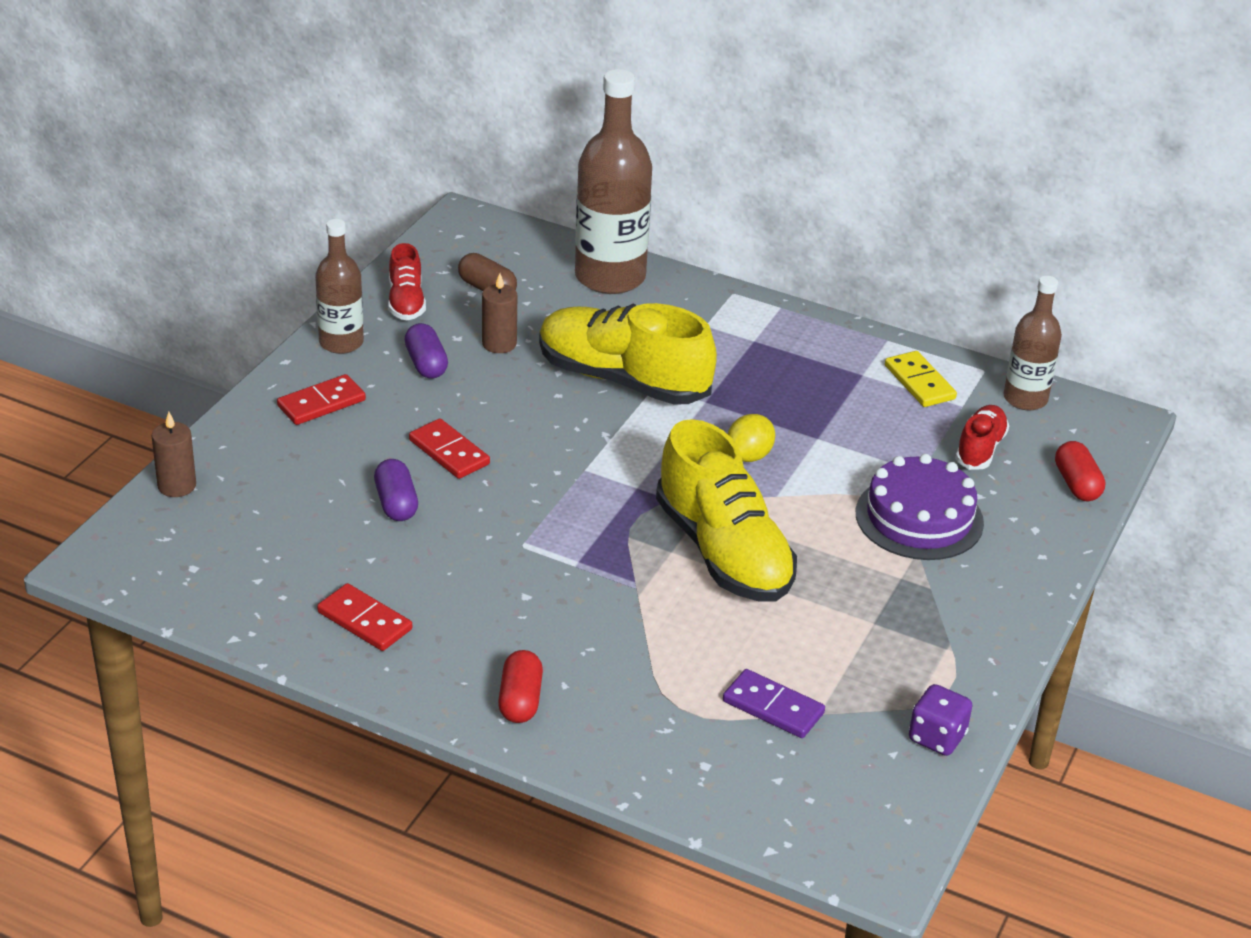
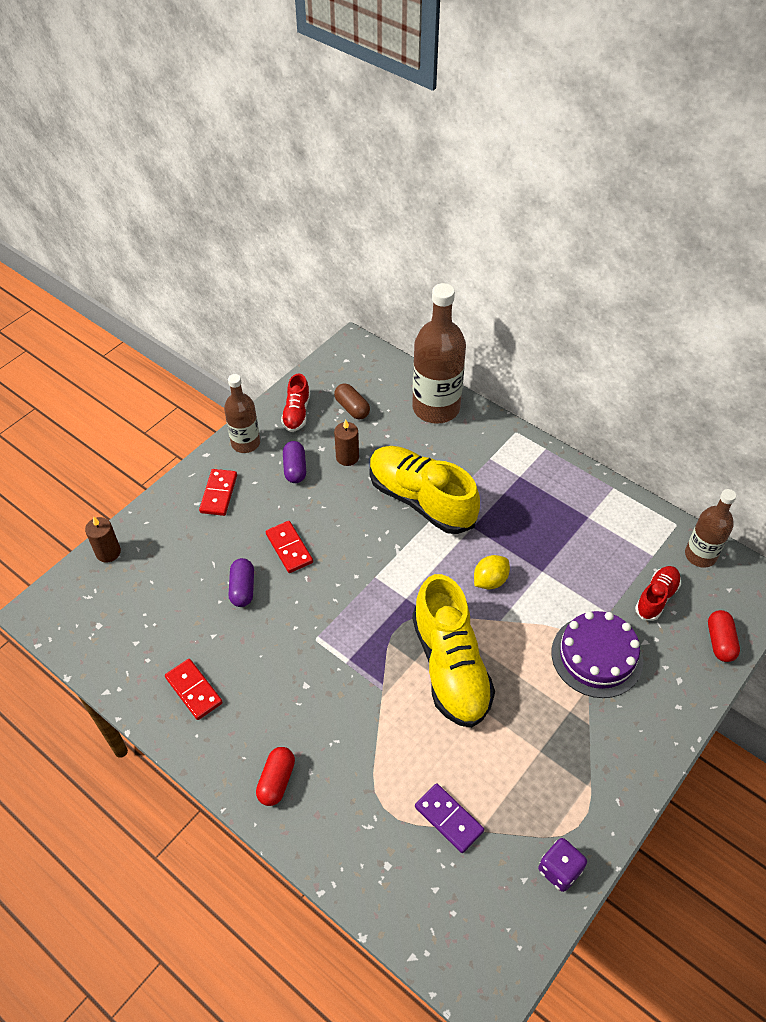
camera: 15 degrees right, 15 degrees up
(321, 403) = (218, 494): red domino -> red domino turned 60 degrees counterclockwise
(919, 382) = (627, 530): yellow domino -> none

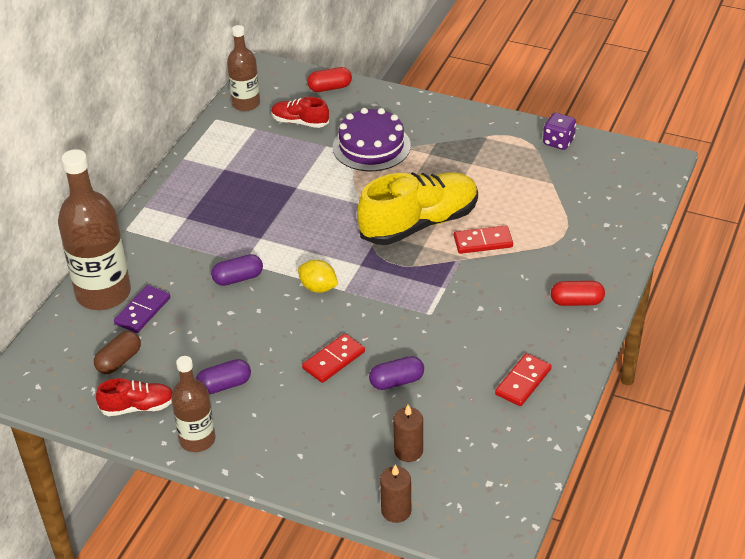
camera: 105 degrees left, 10 degrees down
(218, 494) = (280, 440): red domino -> red domino (483, 242)
(347, 457) = (195, 347): brown candle -> brown candle (408, 451)
(421, 500) = (238, 278): yellow shoe -> purple capsule
(448, 819) = (552, 200): purple domino -> purple domino (143, 311)
(490, 580) = (319, 216): yellow lemon -> yellow lemon (318, 288)

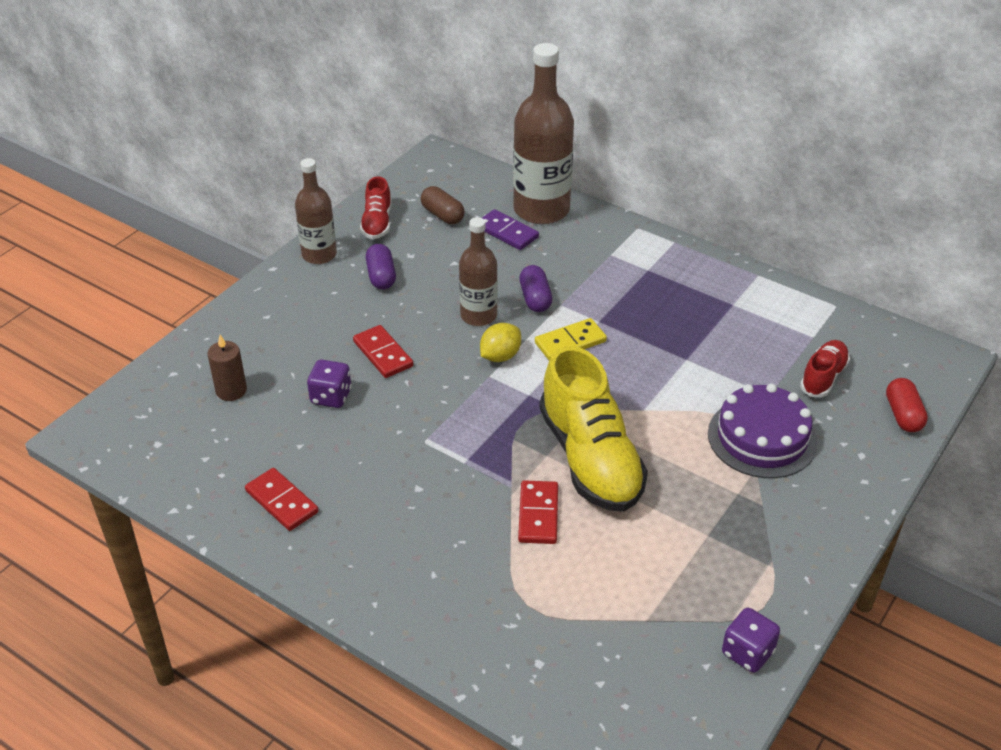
camera: 100 degrees right, 0 degrees up
(246, 104) = (868, 333): brown bottle -> brown bottle (478, 315)
(291, 250) = (570, 342): none -> yellow domino
(396, 381) = (331, 397): purple capsule -> purple dice
(396, 511) = (162, 370): brown candle -> none
(576, 302) = (393, 586): red capsule -> none

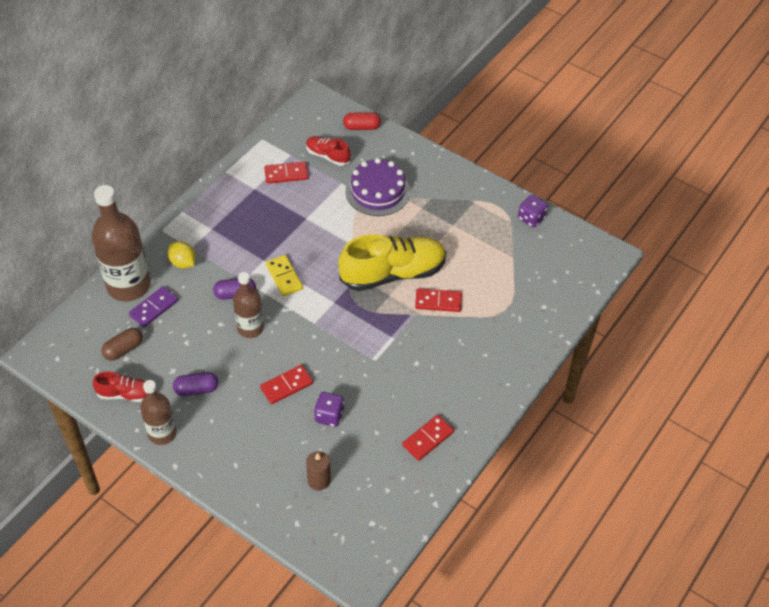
camera: 90 degrees left, 10 degrees up
(500, 356) = (295, 316): yellow lemon -> yellow lemon (183, 263)
(770, 334) = (286, 174): none -> red domino

